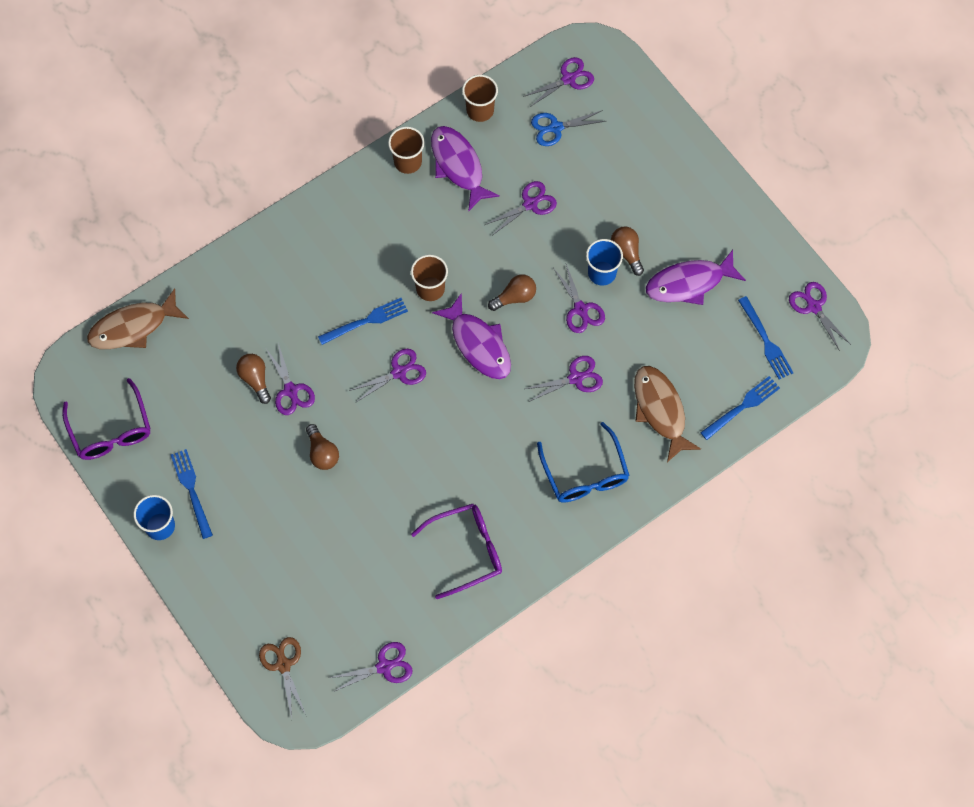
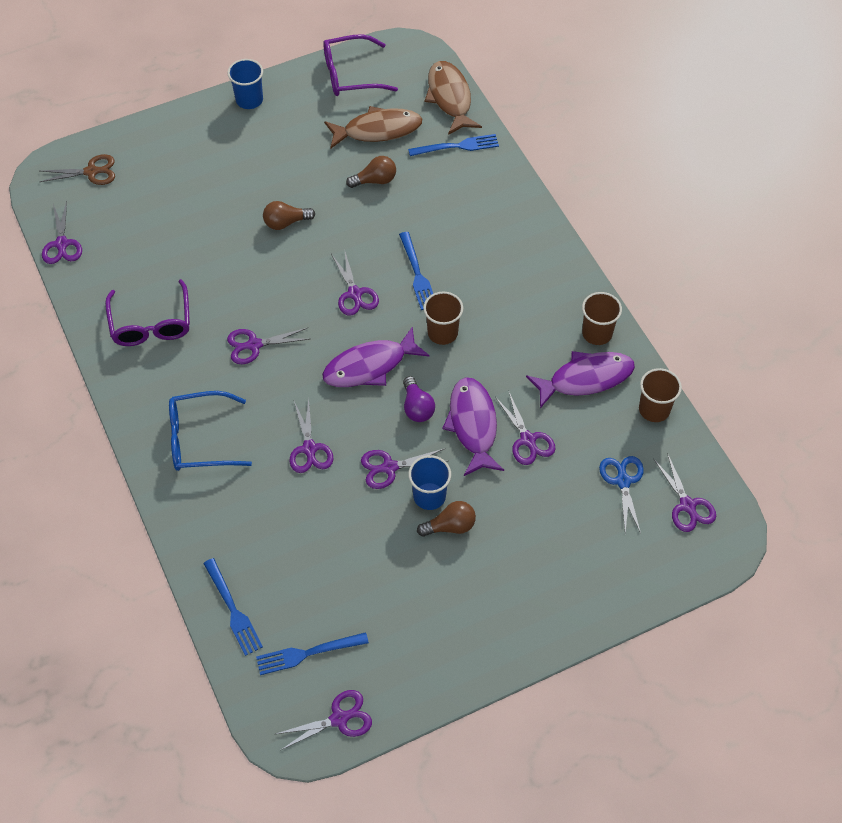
camera: 100 degrees right, 10 degrees down
(191, 490) = (276, 124): blue fork -> blue fork (457, 146)
(290, 390) = (357, 206): purple scissors -> purple scissors (254, 345)
(515, 297) = (417, 407): brown light bulb -> purple light bulb
(660, 410) = (251, 524): brown fish -> brown fish (378, 130)
(689, 283) = (399, 584): purple fish -> purple fish (473, 425)

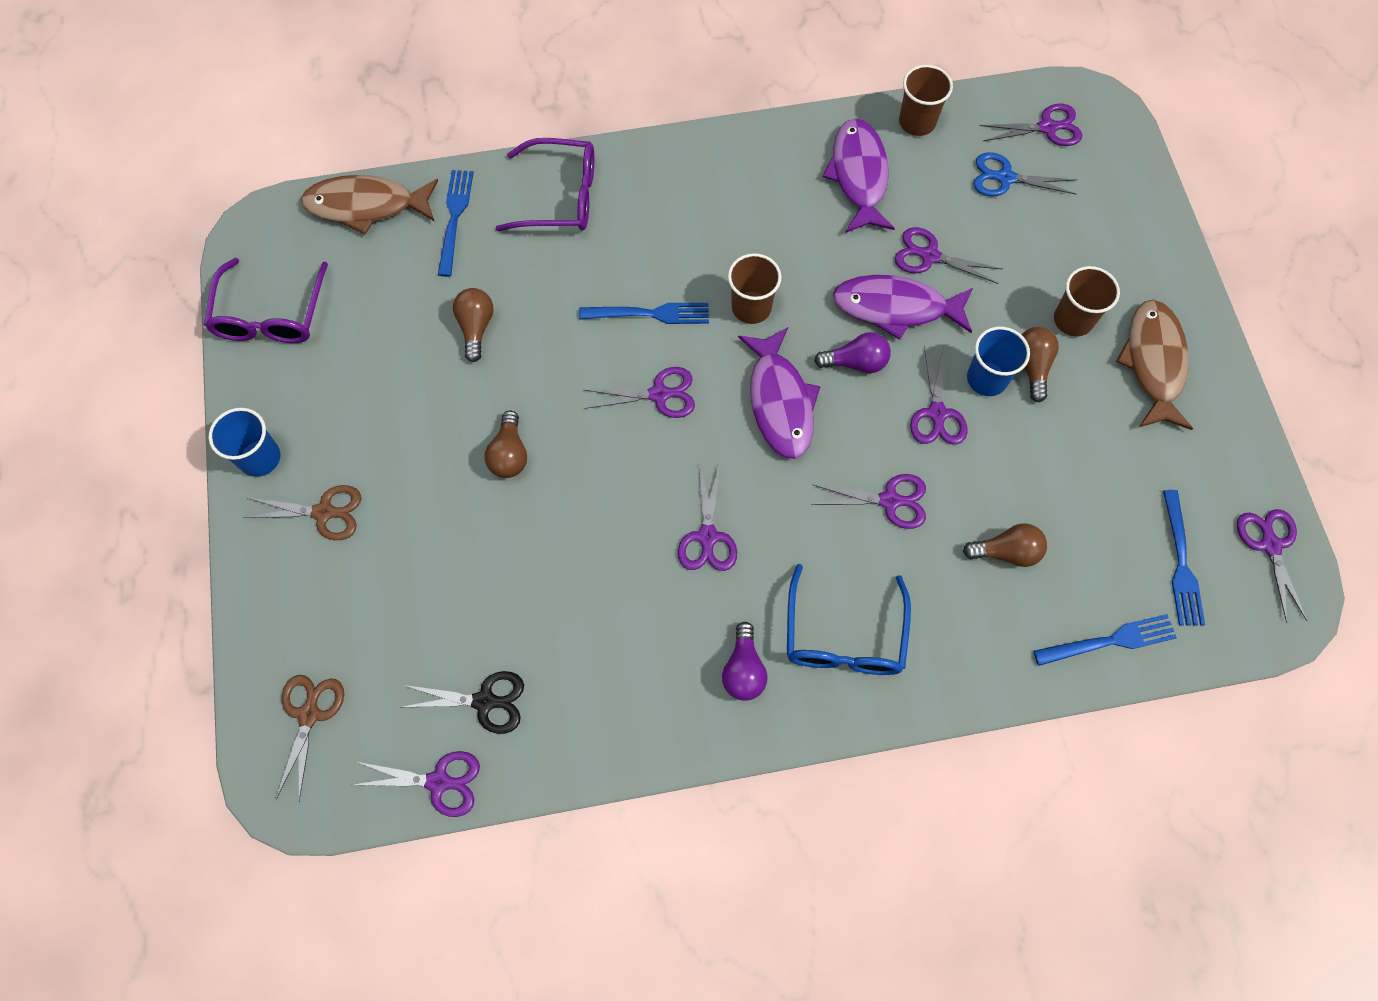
camera: 75 degrees left, 10 degrees up
(115, 253) = (484, 701): none -> black scissors
(151, 323) = (630, 670): purple glasses -> purple glasses (560, 196)
(164, 385) = (743, 670): none -> purple light bulb
(221, 141) = (324, 512): none -> brown scissors
(287, 531) = (1006, 552): none -> brown light bulb
(378, 130) = (388, 304): brown fish -> brown fish (1153, 363)
(527, 440) = (929, 256): purple scissors -> purple scissors turned 150 degrees counterclockwise
(597, 333) = (797, 147): brown cup -> brown cup (1073, 320)

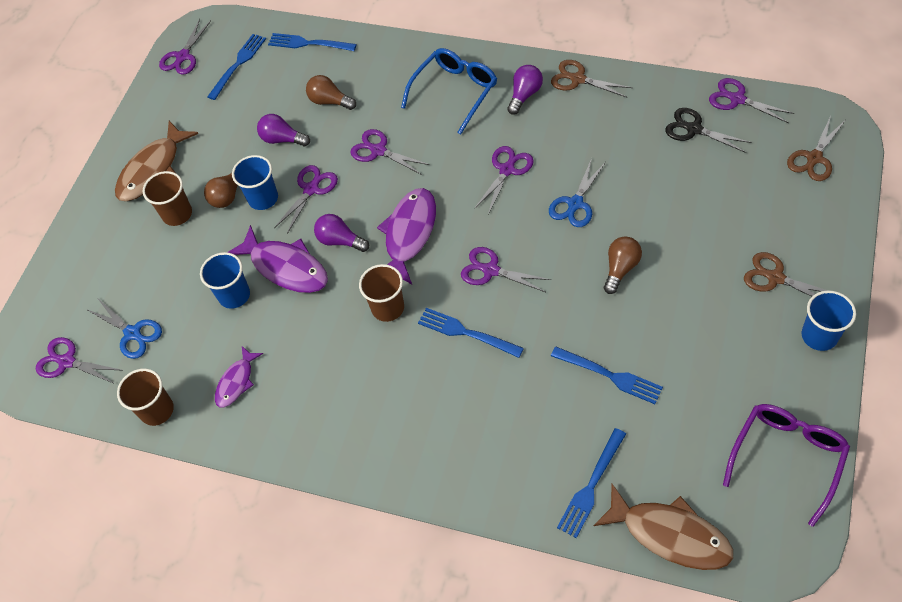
camera: 145 degrees left, 10 degrees down
(476, 327) = (609, 375): brown light bulb -> blue fork
(560, 196) = (489, 467): purple glasses -> none
(598, 521) = (575, 203): none -> blue scissors
(680, 729) = (578, 79): none -> brown scissors
(859, 175) = (236, 382): purple fish -> purple fish, size x0.58
(929, 256) = (234, 295): purple scissors -> blue cup
(1025, 468) = (282, 139): none -> purple light bulb

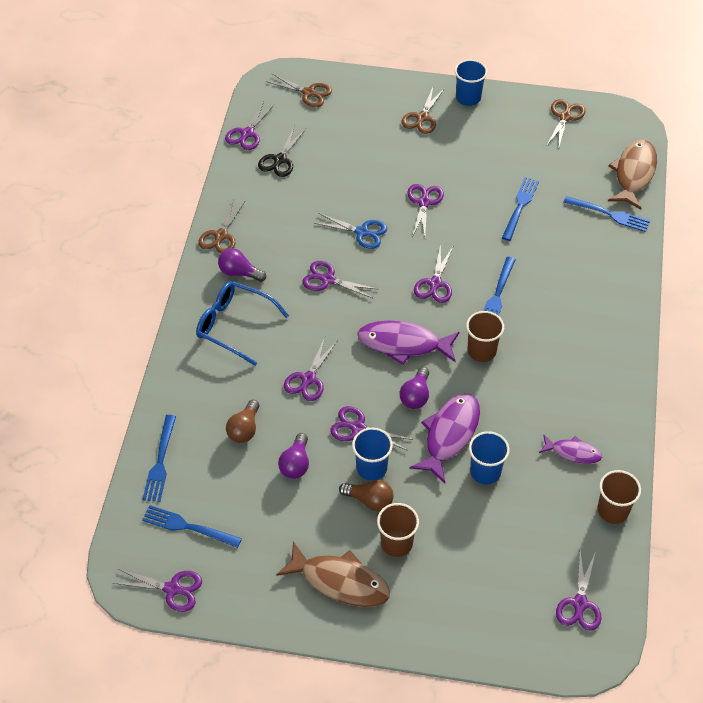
camera: 105 degrees left, 5 degrees down
(132, 333) = (539, 551): blue scissors -> none
(620, 268) = (424, 202): brown light bulb -> purple scissors
(787, 458) = (565, 117): purple glasses -> brown scissors

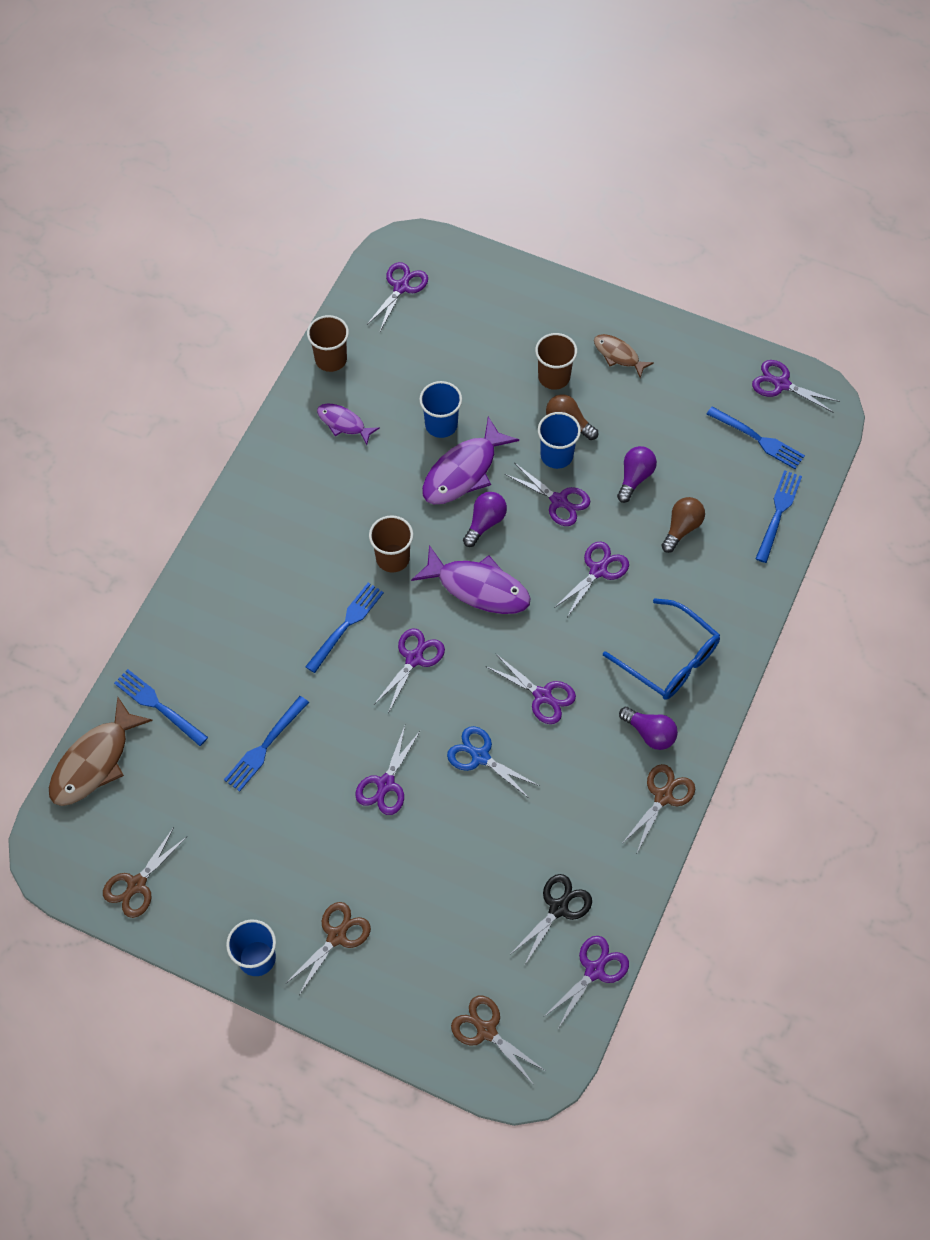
camera: 165 degrees left, 10 degrees up
(340, 581) = (618, 355): brown fish -> brown fish, size x0.58

